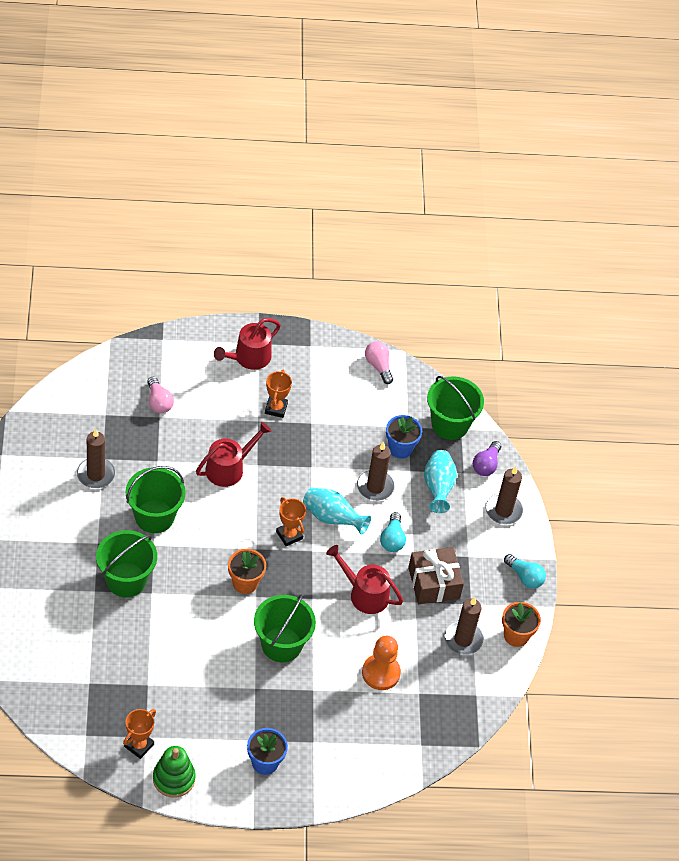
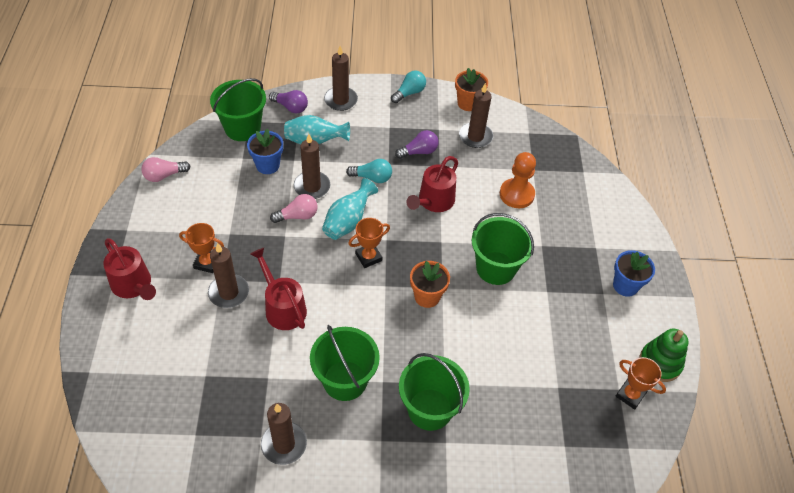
camera: 85 degrees left, 0 degrees up
(158, 402) = (183, 376): pink light bulb -> pink light bulb (297, 216)
(243, 427) = (229, 292): none -> brown candle
(434, 583) = (419, 152): brown gift -> purple light bulb

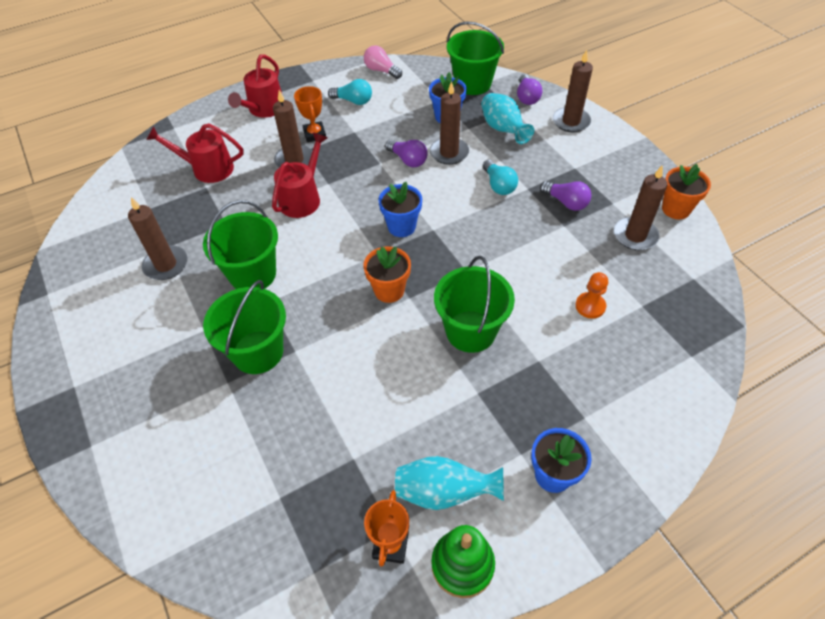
camera: 65 degrees right, 0 degrees up
(297, 216) = (408, 160): pink light bulb -> purple light bulb
(348, 221) = (431, 194): turquoise vase -> turquoise vase (444, 492)
(368, 257) = (401, 227): orange trophy -> blue flower pot
(409, 93) = (636, 160): turquoise light bulb -> turquoise light bulb (353, 101)
(433, 201) = (513, 242): red watering can -> red watering can (207, 169)
(516, 194) = (590, 306): orange pawn -> orange pawn, size x0.64

